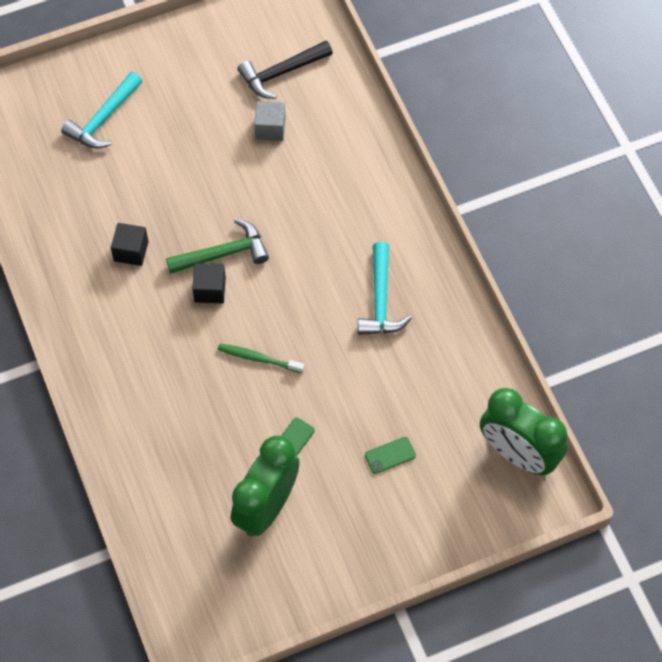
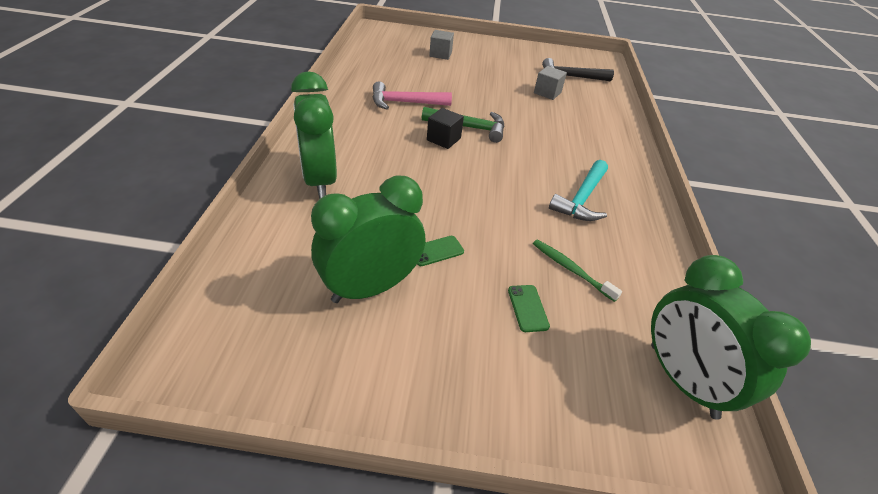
camera: 25 degrees right, 20 degrees down
(103, 119) = (440, 54): turquoise hammer -> grey cube
(131, 251) = (405, 103): black cube -> pink hammer
(139, 421) = (319, 180): none -> green clock
(258, 358) = (450, 188): green toothbrush -> green toothbrush (571, 269)
(390, 455) = (528, 308): green phone -> green phone turned 75 degrees clockwise

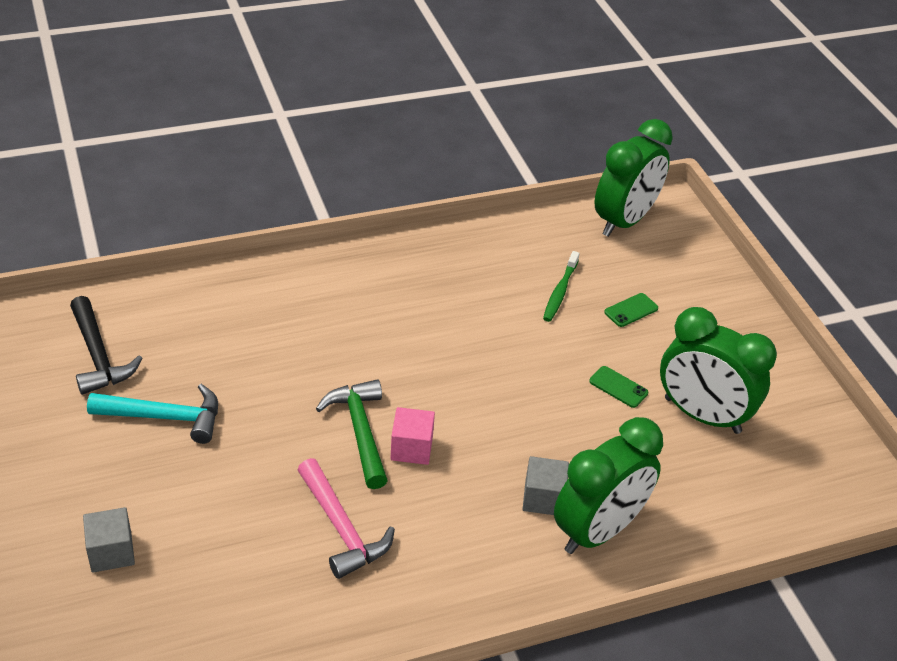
camera: 115 degrees left, 0 degrees up
(443, 139) = (411, 448): black cube -> pink cube
(547, 93) = (181, 373): grey cube -> grey cube (543, 498)
(581, 199) = (441, 299): turquoise hammer -> turquoise hammer (165, 417)

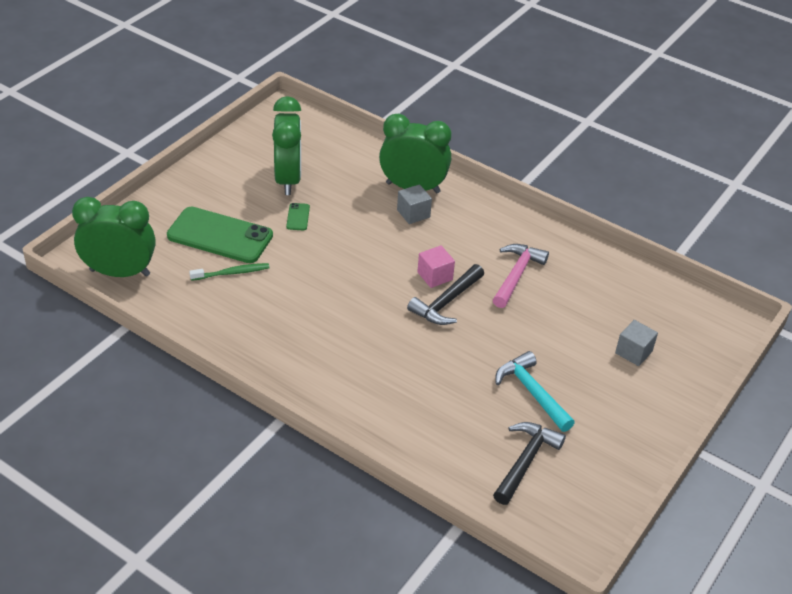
camera: 125 degrees left, 0 degrees up
(360, 431) = (446, 302): green hammer -> black hammer
(631, 310) = (220, 236): green phone -> green phone, size x2.47

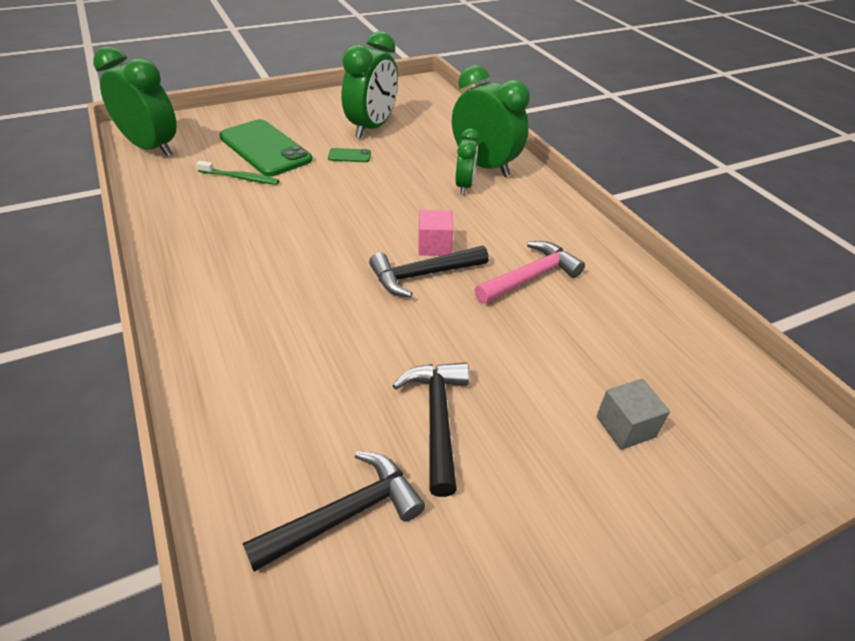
camera: 30 degrees right, 0 degrees up
(298, 217) = (349, 156): green phone -> green phone turned 60 degrees clockwise
(413, 213) = (464, 186): grey cube -> green clock
(532, 392) = (437, 419): turquoise hammer -> black hammer

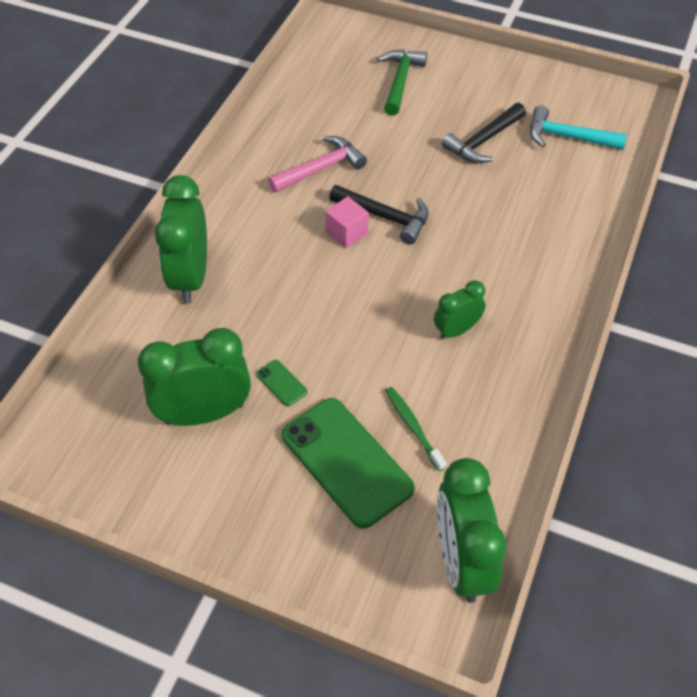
camera: 130 degrees left, 10 degrees up
(265, 148) = (346, 462): green phone -> green phone turned 45 degrees counterclockwise
(345, 514) = (567, 137): black hammer -> turquoise hammer
(464, 186) = (241, 268): green clock -> green clock (456, 330)
(530, 277) = (321, 168): pink hammer -> pink hammer turned 135 degrees clockwise
(625, 426) = (400, 81): grey cube -> green hammer

